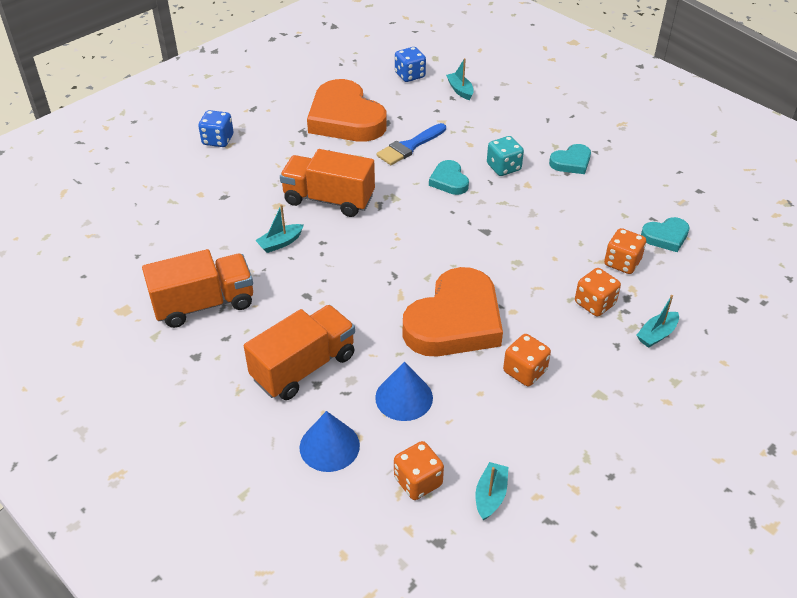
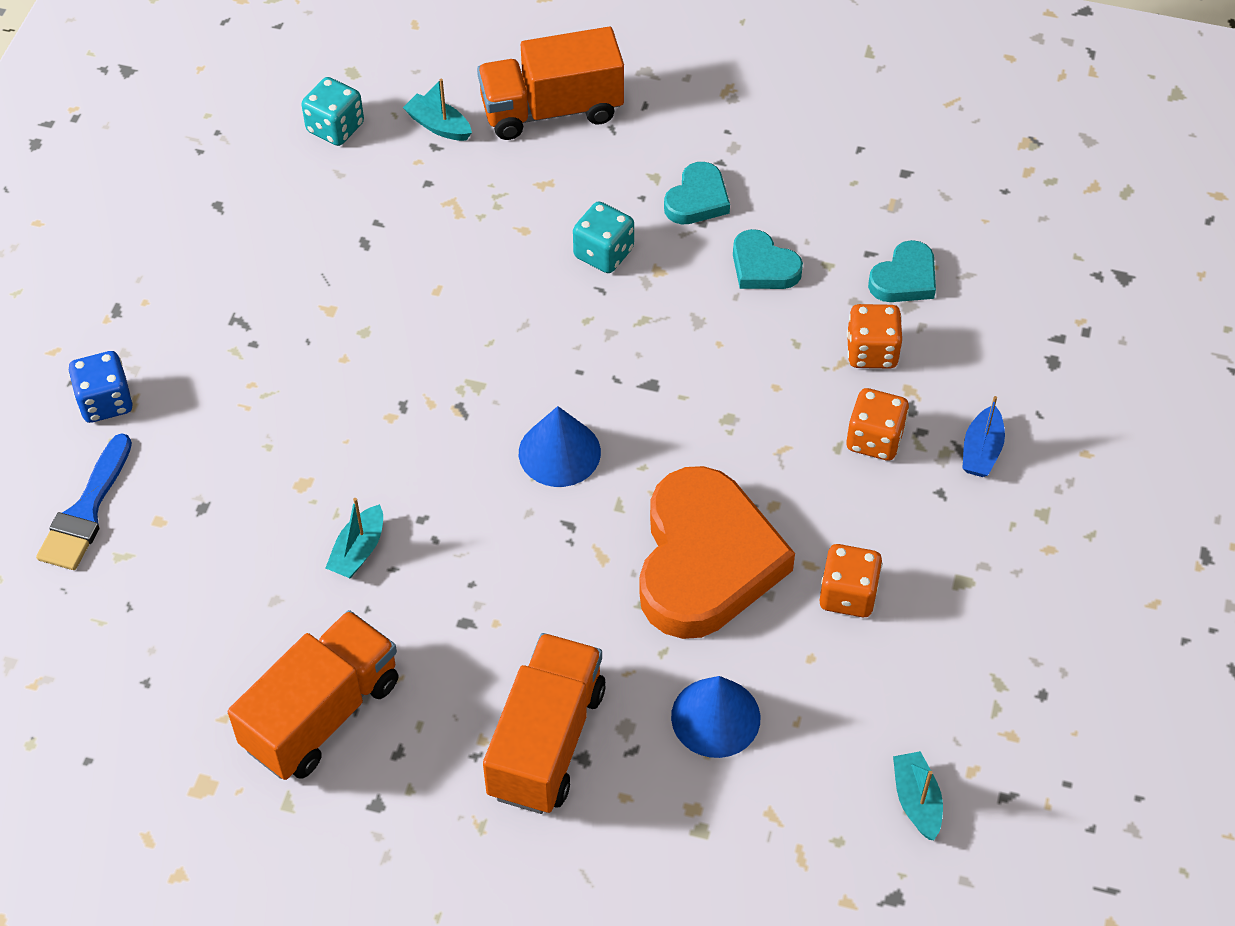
camera: 30 degrees left, 10 degrees up
(329, 199) = (376, 436): orange truck -> orange truck (552, 110)
(329, 446) = (667, 842): blue cone -> blue cone (559, 452)
(345, 119) = (290, 264): orange heart -> none
(409, 146) = (433, 276): blue brush -> blue brush (86, 511)
(410, 75) = (335, 128): blue dice -> turquoise dice
(418, 481) = (815, 830): orange dice -> none
(449, 181) = (538, 316): turquoise heart -> turquoise heart (763, 266)
(656, 334) = (981, 451): turquoise boat -> blue boat

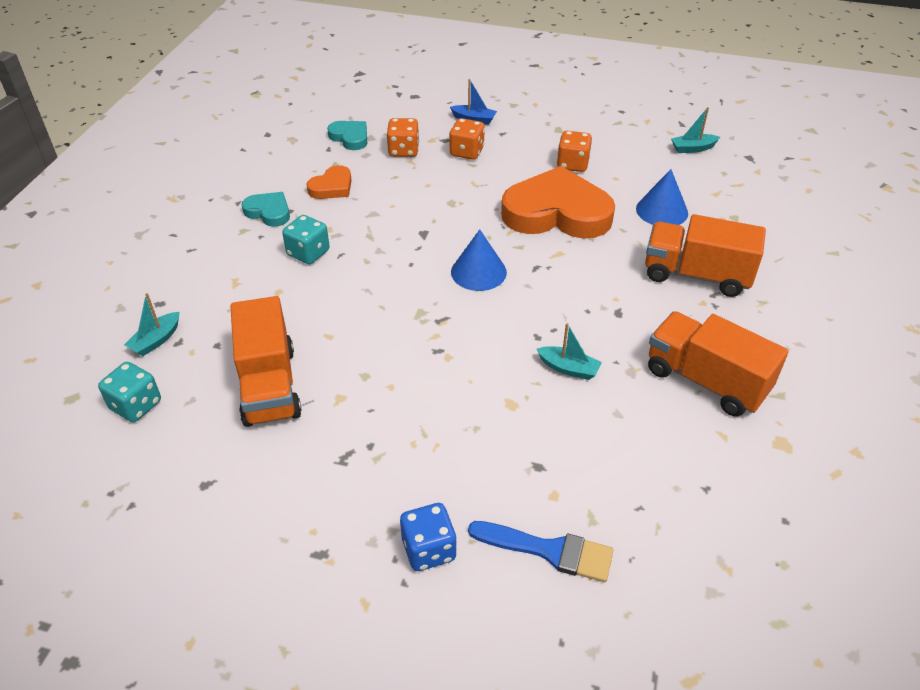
camera: 90 degrees left, 10 degrees down
(552, 110) = (161, 279): orange truck -> orange truck (269, 385)
(763, 266) = (332, 187): turquoise heart -> orange heart

